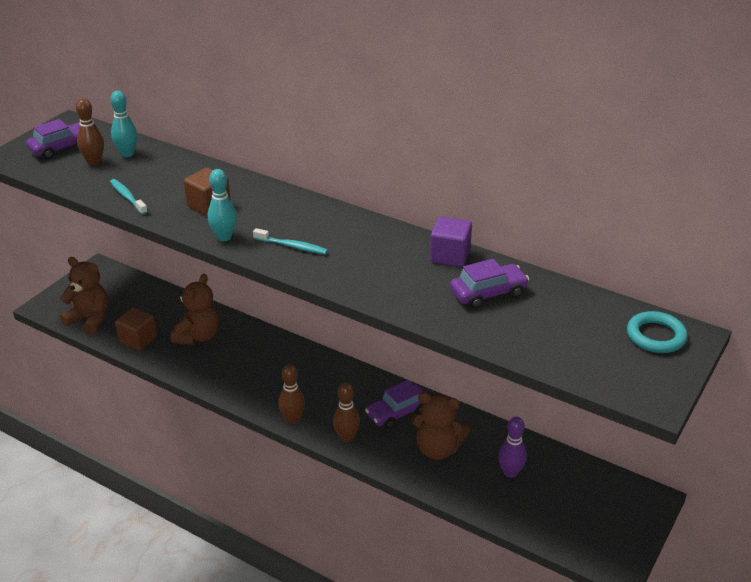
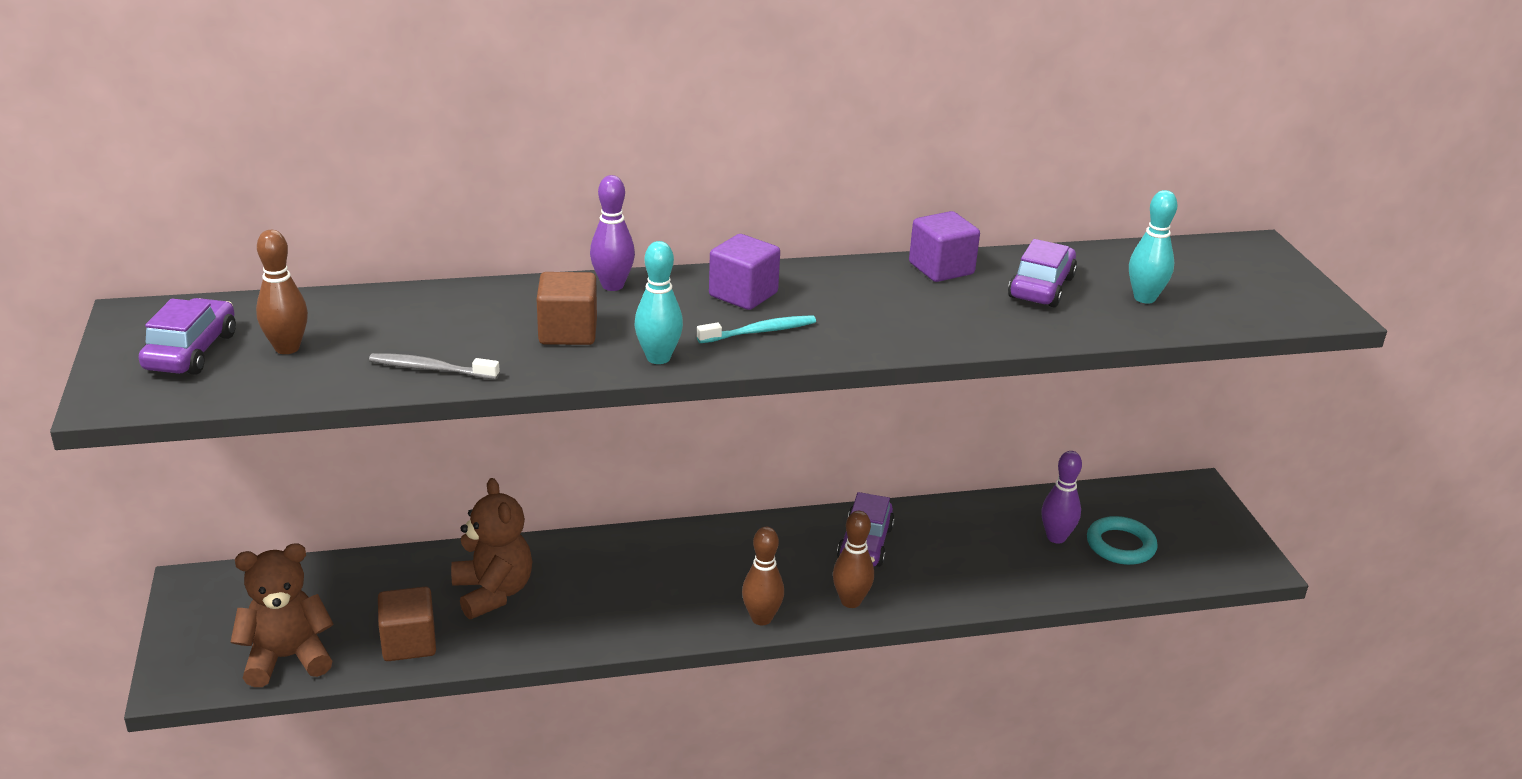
camera: 45 degrees left, 5 degrees down
(127, 154) = (322, 319): turquoise bowling pin -> turquoise bowling pin (1144, 298)
(128, 197) = (431, 369): turquoise toothbrush -> grey toothbrush
(267, 190) = (612, 285): none -> purple bowling pin
(319, 223) = (743, 294): none -> purple cube
(437, 449) = (959, 556): brown teddy bear -> none
(656, 336) = (1235, 259): turquoise ring -> turquoise ring (1120, 545)

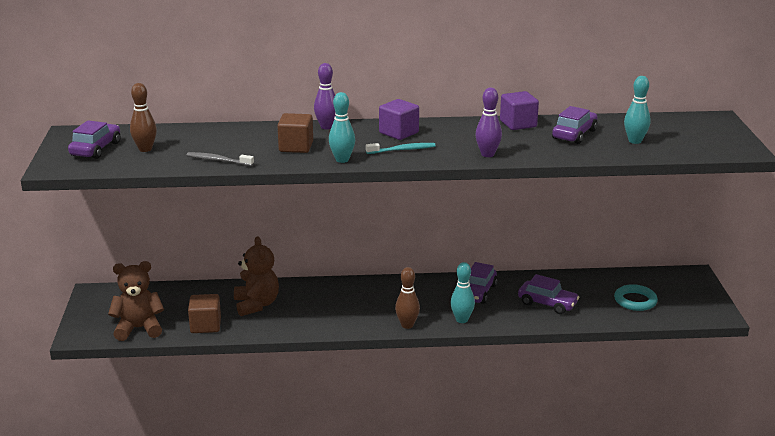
camera: 10 degrees right, 5 degrees down
(850, 601) = (462, 320): brown bowling pin -> turquoise bowling pin
(983, 559) = (547, 303): none -> purple car
(1056, 537) = (596, 295): purple bowling pin -> purple bowling pin (487, 154)

